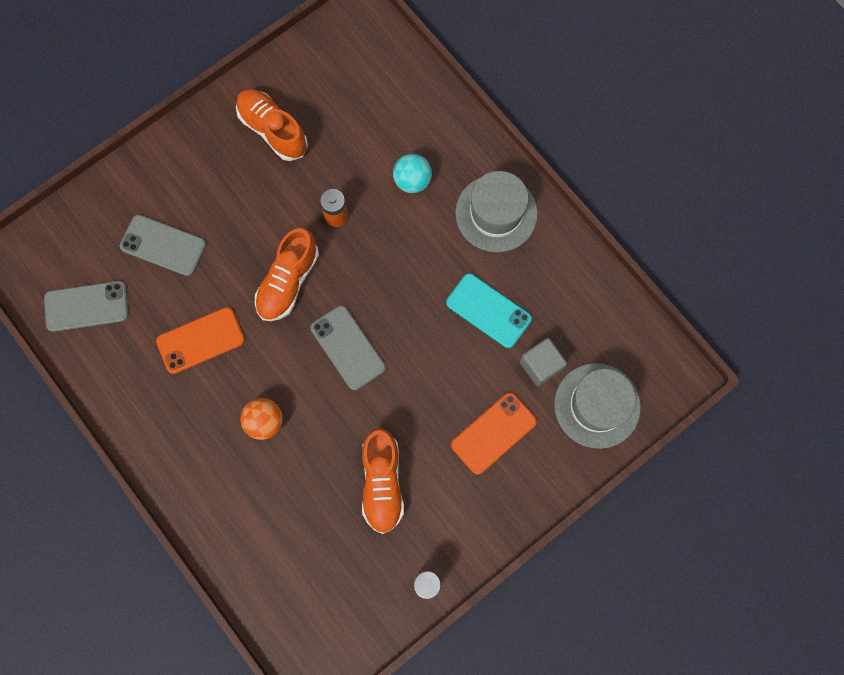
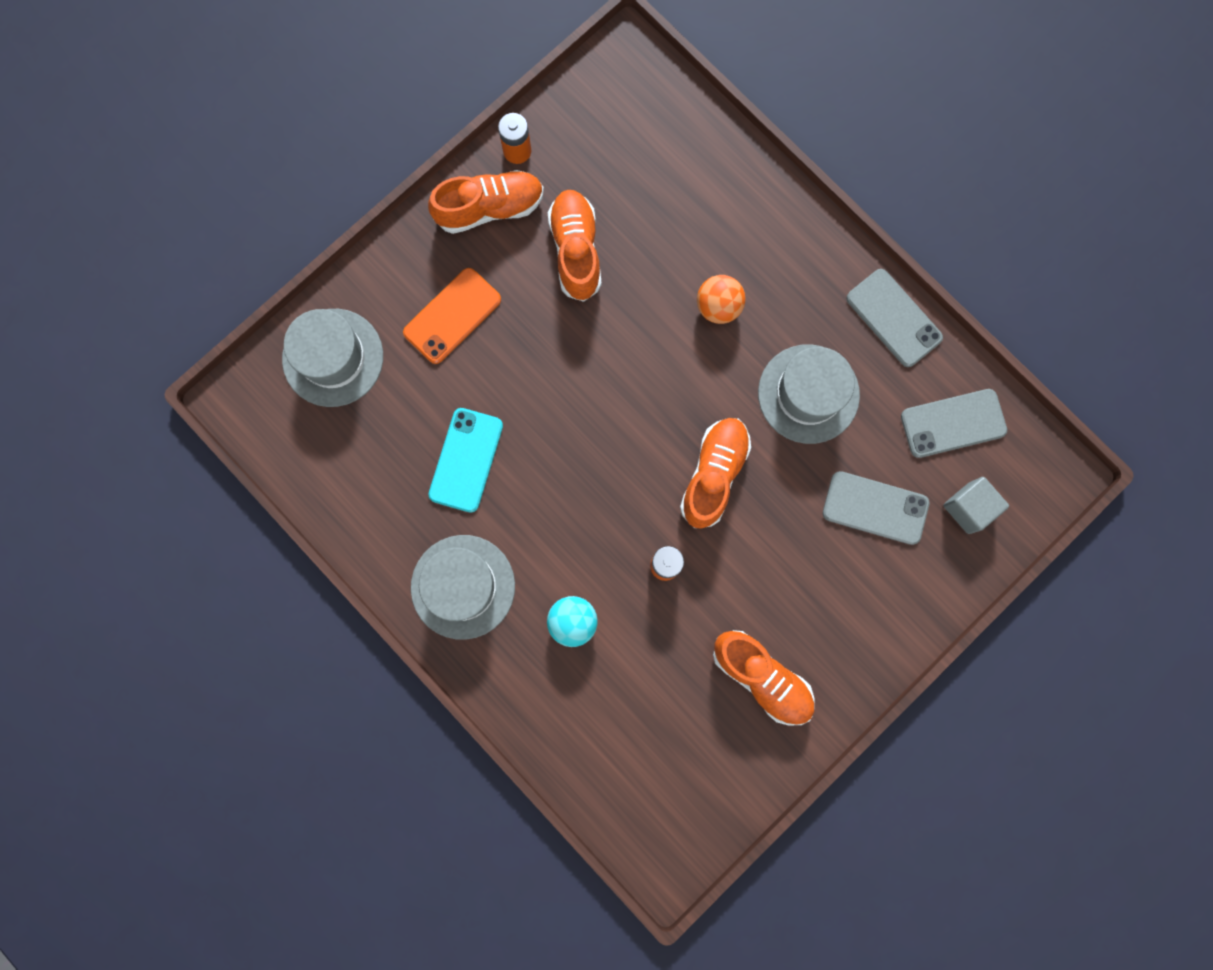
camera: 175 degrees right, 5 degrees up
(200, 340) = (808, 394): orange phone -> grey hat
(348, 347) = (632, 400): grey phone -> grey phone (893, 318)
(455, 529) = (490, 208): none -> orange shoe
(488, 310) = (466, 460): turquoise phone -> turquoise phone turned 75 degrees clockwise
(540, 365) = (400, 398): grey cube -> grey cube (968, 508)

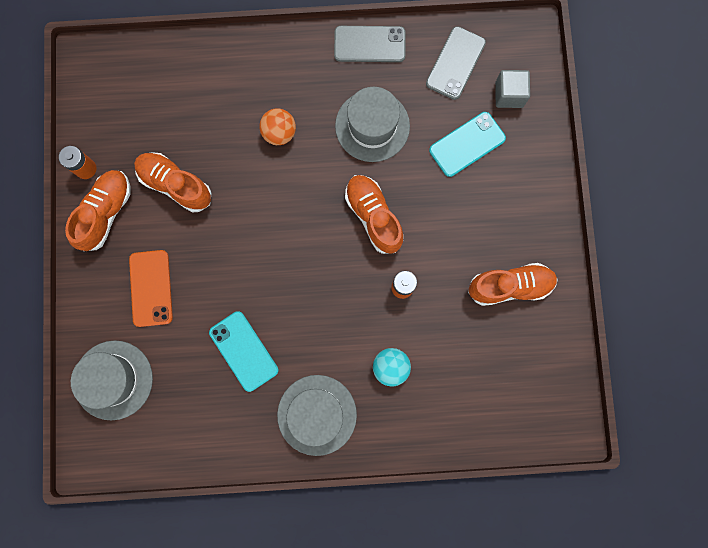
camera: 50 degrees left, 0 degrees up
(875, 508) = (467, 144): grey phone -> turquoise phone

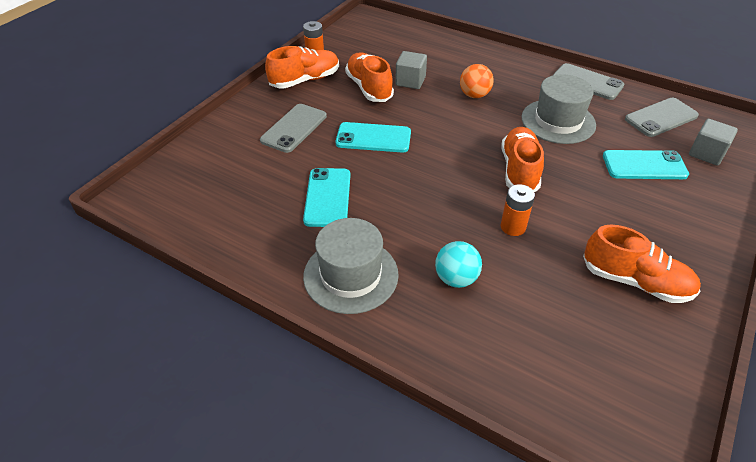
camera: 35 degrees right, 35 degrees down
(113, 380) = (208, 162): grey hat -> none
(151, 288) = (294, 128): orange phone -> grey phone
(207, 149) = (410, 81): none -> grey cube
(229, 255) = (373, 138): none -> turquoise phone

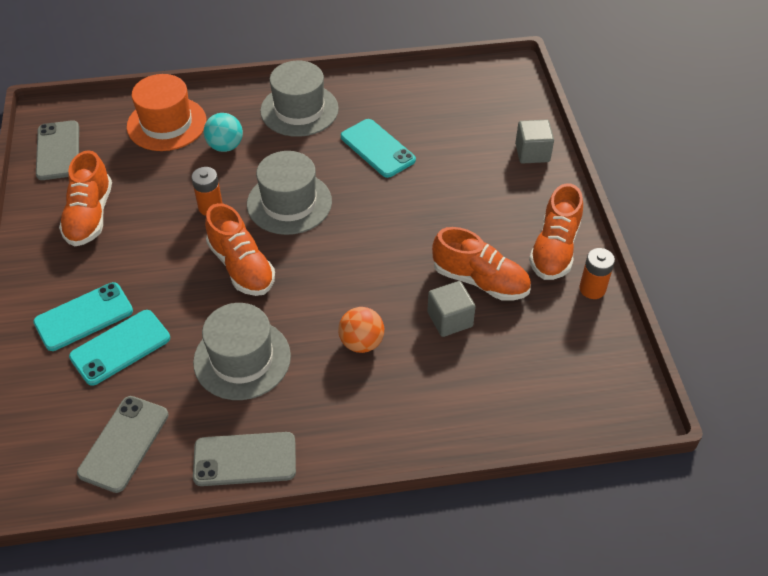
camera: 140 degrees right, 5 degrees up
(294, 128) = (485, 189): grey phone -> grey phone (58, 150)
(373, 138) = (405, 222): turquoise phone -> turquoise phone (84, 317)
(443, 195) = (289, 203): none -> grey hat
(499, 346) = (166, 124): none -> orange hat
(635, 281) = (90, 216): orange shoe -> orange shoe turned 75 degrees counterclockwise
(706, 153) = (55, 409): grey cube -> grey cube (532, 153)

